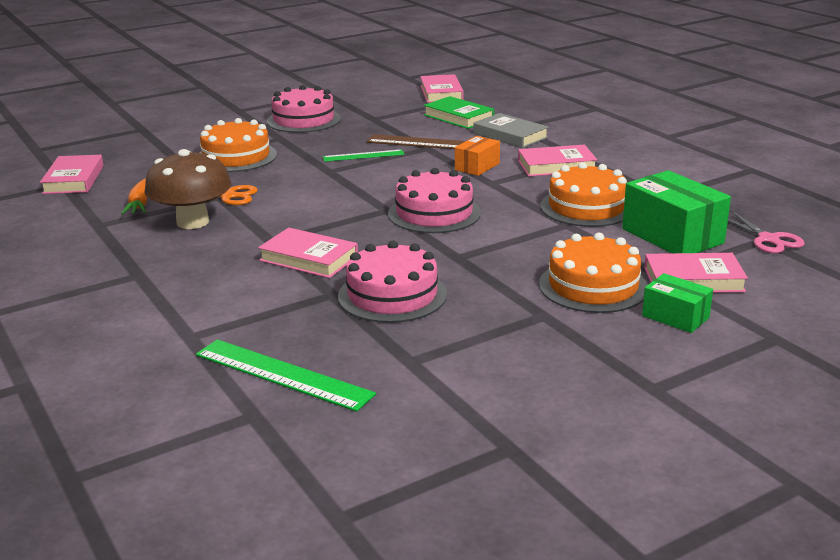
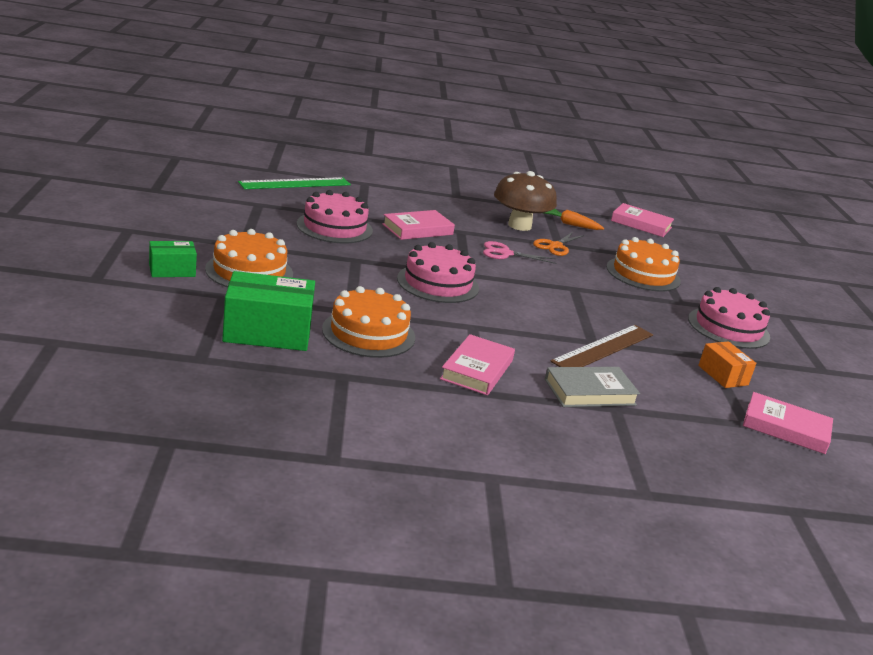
camera: 115 degrees right, 0 degrees up
(363, 156) = (598, 311): green ruler -> none
(458, 117) = (678, 396): green book -> none
(477, 166) = (517, 338): orange box -> orange box (723, 375)
(693, 279) = (198, 300): pink book -> none
(768, 239) = (196, 362): pink scissors -> pink scissors (505, 253)

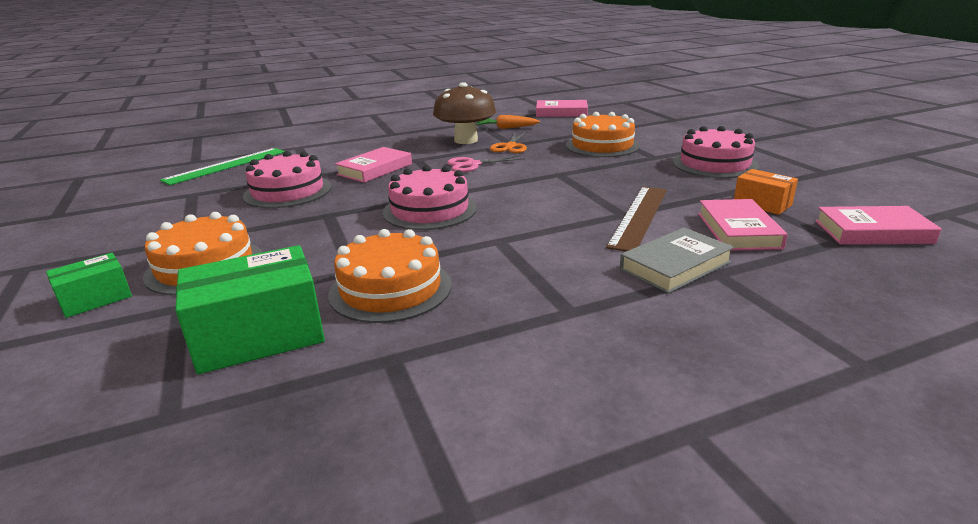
camera: 15 degrees left, 0 degrees up
(477, 370) = (543, 286): pink book -> pink book (738, 230)

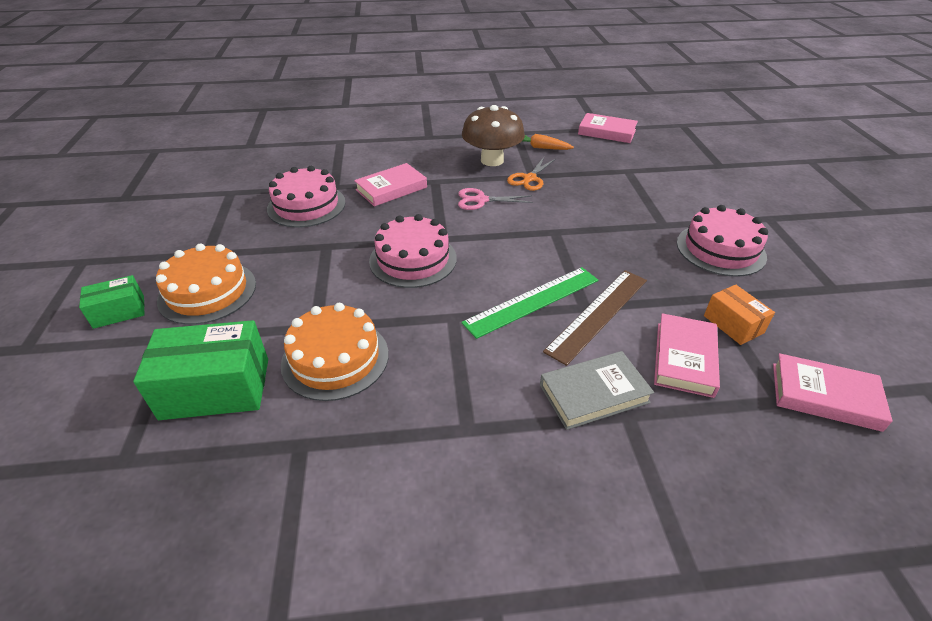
camera: 15 degrees right, 15 degrees up
(226, 165) = (271, 157): green ruler -> green ruler (532, 301)
(602, 145) = (620, 195): orange cake -> none

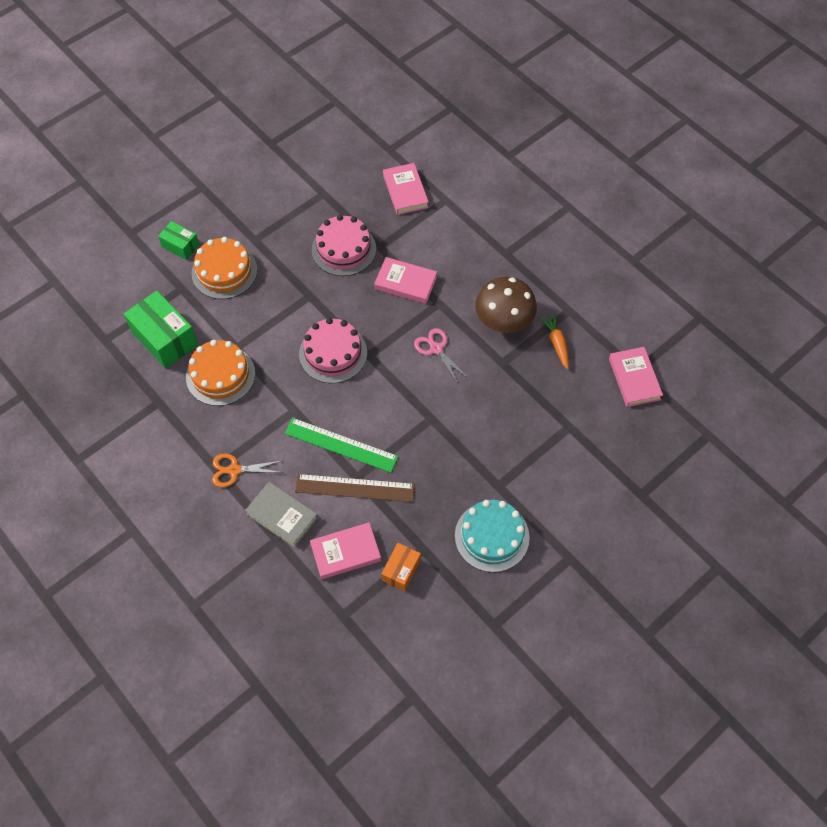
camera: 55 degrees right, 20 degrees up
(529, 178) = (495, 363): orange scissors -> orange scissors (234, 470)
(720, 249) = (492, 536): pink cake -> turquoise cake
(824, 396) = (364, 639): pink book -> pink book (405, 191)

